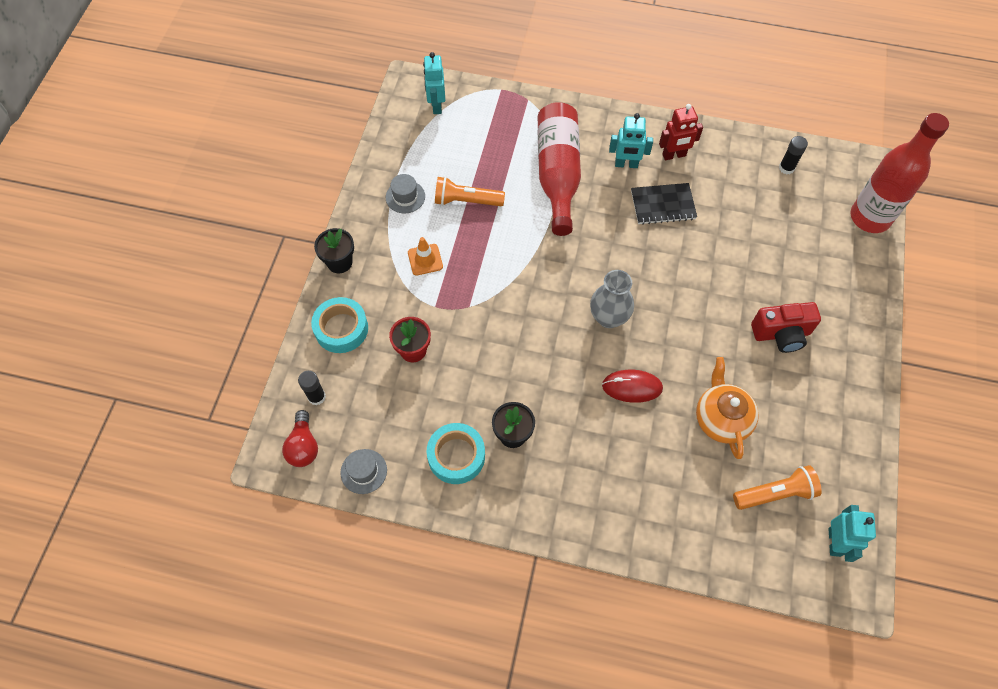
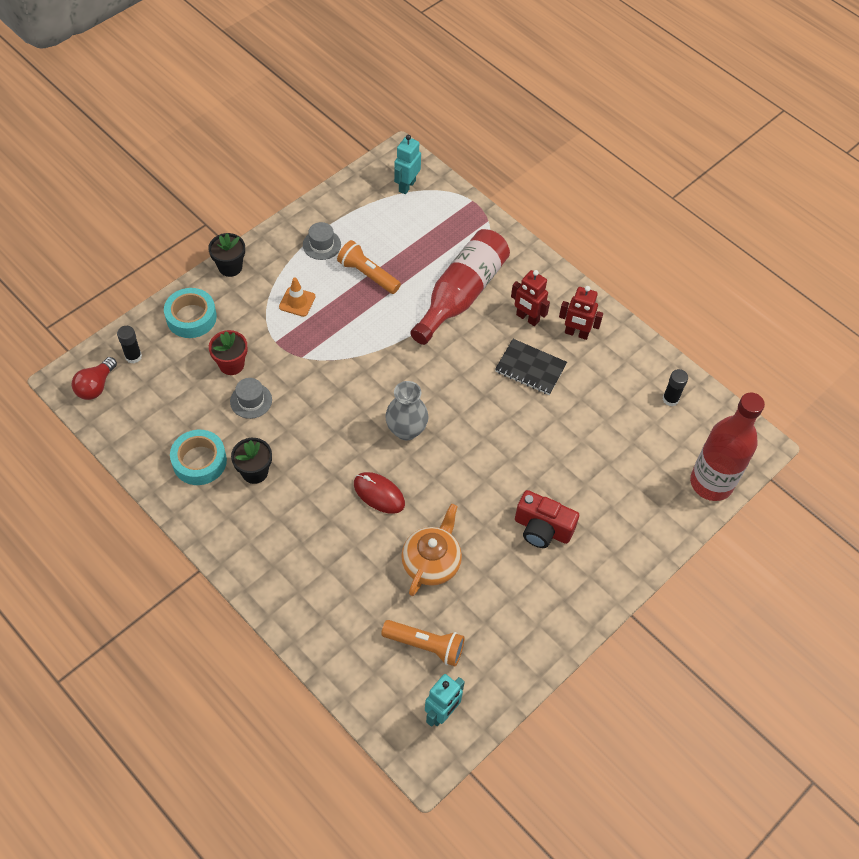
camera: 30 degrees right, 5 degrees down
(363, 471) = (123, 430): grey hat -> grey hat (251, 400)
(626, 164) = (527, 318): turquoise robot -> red robot

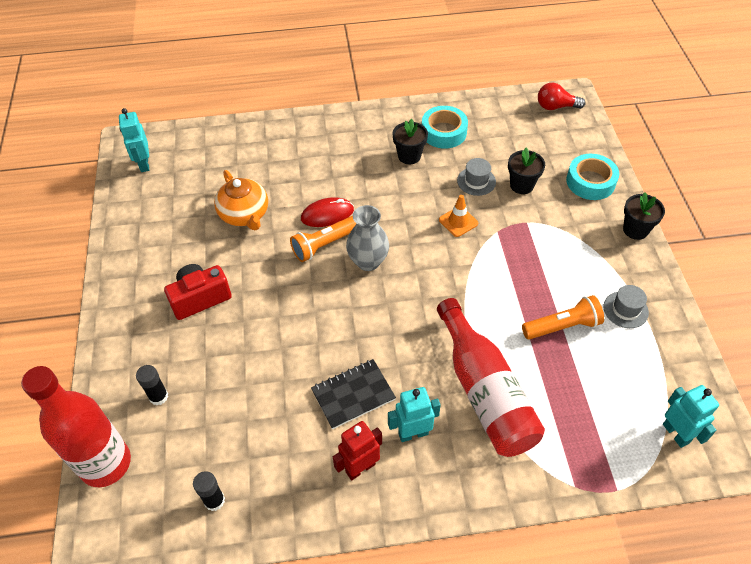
camera: 130 degrees right, 5 degrees down
(96, 386) = (556, 107): red light bulb -> red light bulb turned 60 degrees counterclockwise
(133, 356) = (571, 135): black glue stick -> black glue stick (158, 396)
(231, 364) = (521, 185): red flower pot -> black flower pot
(297, 302) = (562, 257): orange traffic cone -> orange traffic cone (458, 221)
(425, 645) = (192, 179): orange flashlight -> orange flashlight (324, 244)
(527, 318) = (413, 433): red robot -> turquoise robot

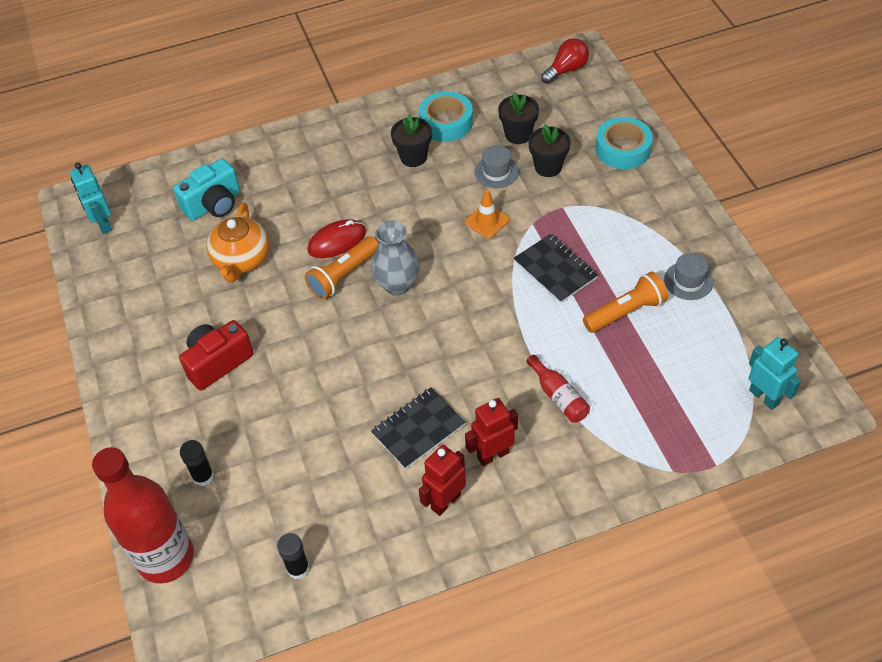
camera: 10 degrees left, 0 degrees up
(236, 165) = (214, 204): none -> turquoise camera
(245, 215) = (241, 260): orange teapot -> orange teapot turned 45 degrees clockwise
(413, 433) = (493, 455): turquoise robot -> red robot
(484, 392) = (558, 396): red bottle -> red bottle, size x0.45
(508, 276) = (555, 270): none -> black notebook
(556, 107) = (566, 70): red light bulb -> red light bulb turned 150 degrees clockwise
(635, 230) = (682, 193): black flower pot -> black flower pot (518, 134)

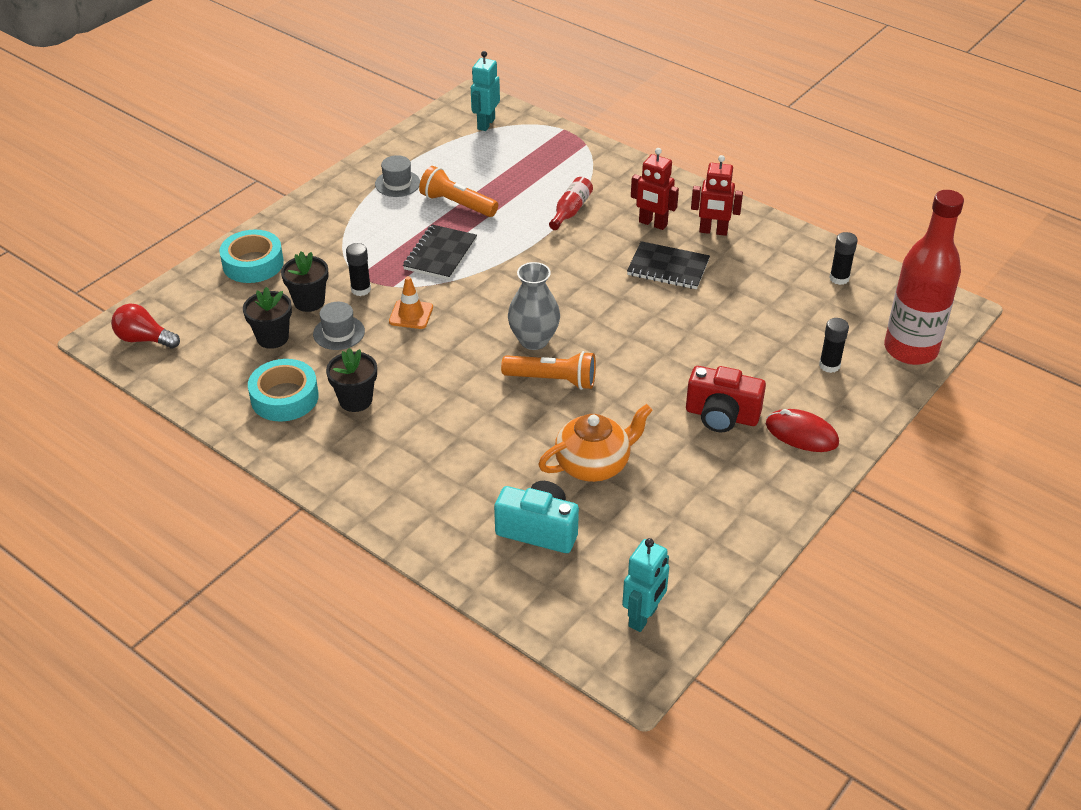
camera: 125 degrees left, 10 degrees down
(337, 241) = (514, 404): red mouse -> red mouse (801, 434)
(542, 202) = (361, 289): none -> black glue stick

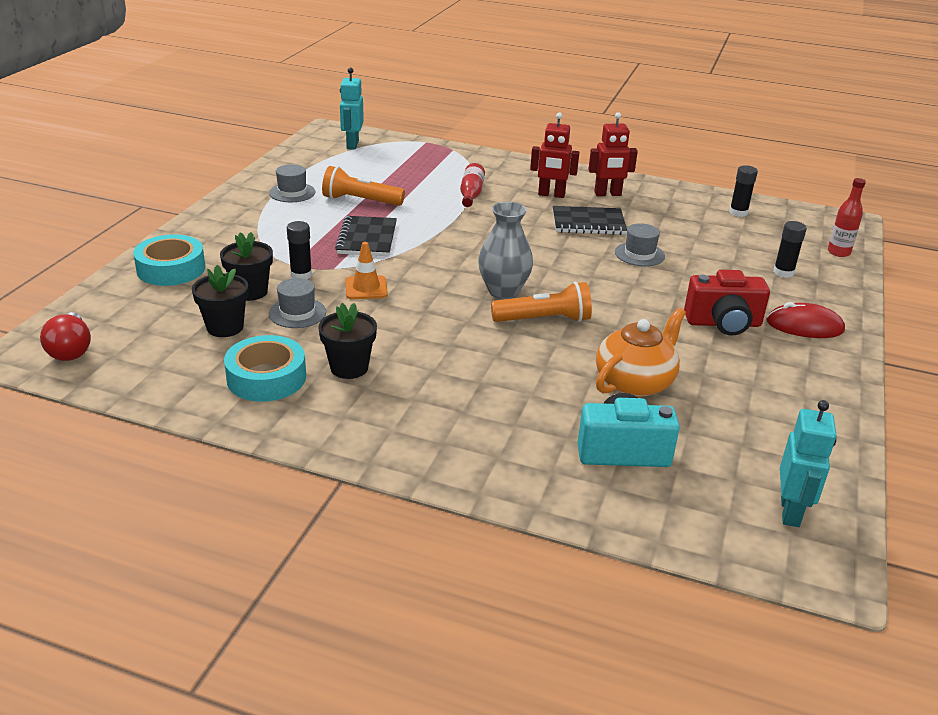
camera: 20 degrees left, 10 degrees down
(144, 339) = (71, 350): red light bulb -> red light bulb turned 105 degrees counterclockwise
(694, 317) = (639, 254): none -> grey hat
(910, 350) = (838, 252): red bottle -> red bottle, size x0.45

